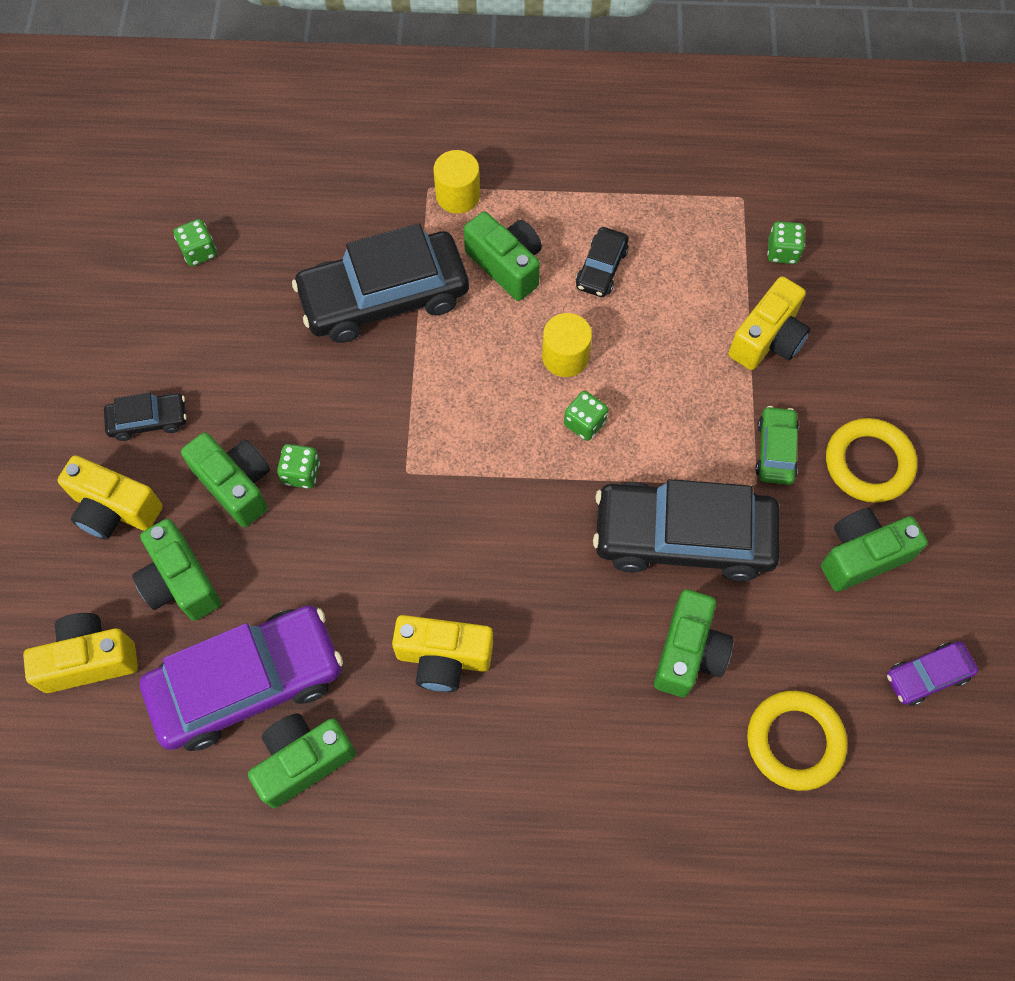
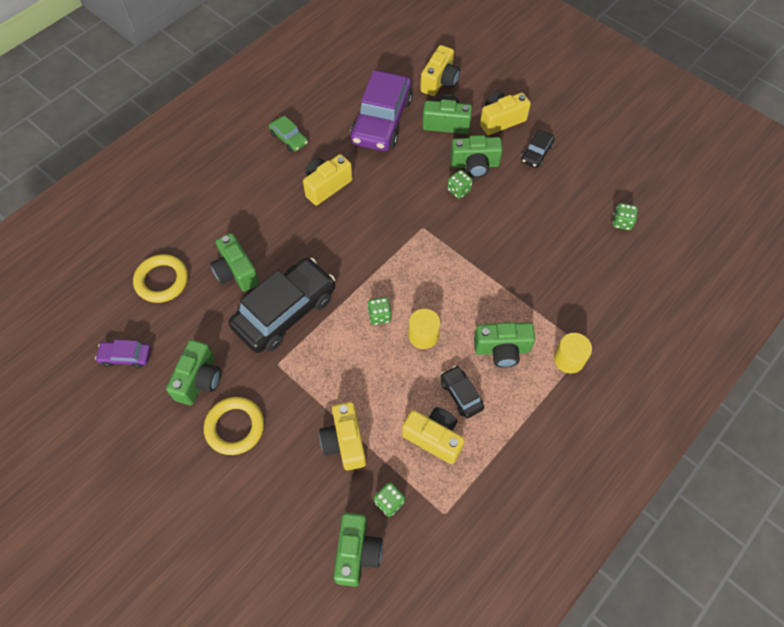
camera: 130 degrees right, 5 degrees down
(303, 761) = (334, 119): green camera -> green camera (357, 553)
(384, 297) = (528, 281): black car -> none
(676, 259) = (434, 438): none -> yellow camera
(775, 450) = (284, 389): green car -> green car (289, 138)
(927, 675) = (126, 356): purple car -> purple car turned 105 degrees counterclockwise

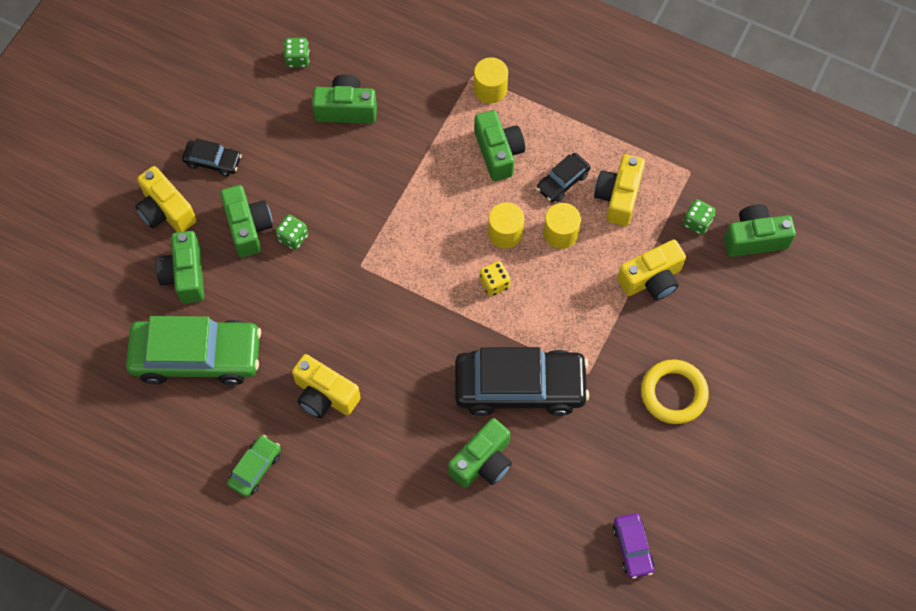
camera: 105 degrees left, 5 degrees up
(162, 281) = (521, 548): yellow ring -> none
(199, 380) = (633, 452): green camera -> green camera (346, 109)
(285, 311) = (520, 387): black car -> black car turned 150 degrees clockwise
(379, 316) = (494, 283): green dice -> yellow dice
(381, 120) = (197, 356): purple car -> green car
(411, 379) = (560, 233): none -> yellow cylinder
(439, 81) = (109, 299): yellow camera -> none

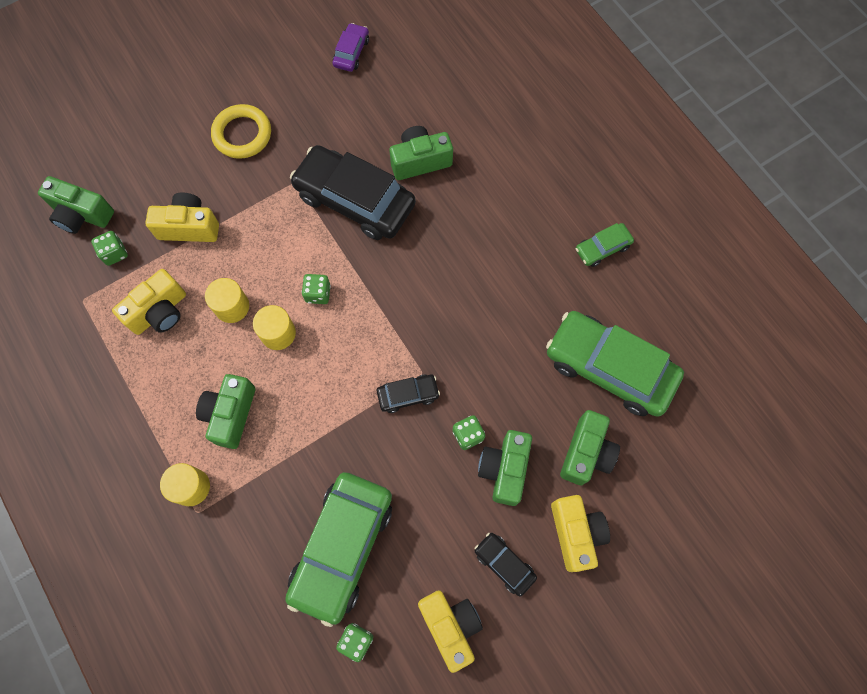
camera: 150 degrees left, 5 degrees up
(324, 395) = (515, 276): yellow camera -> yellow camera (450, 625)
(346, 109) = (342, 547): green camera -> green car
(494, 283) = (318, 293): yellow dice -> green dice
(562, 181) = (195, 353): black car -> black car (408, 395)

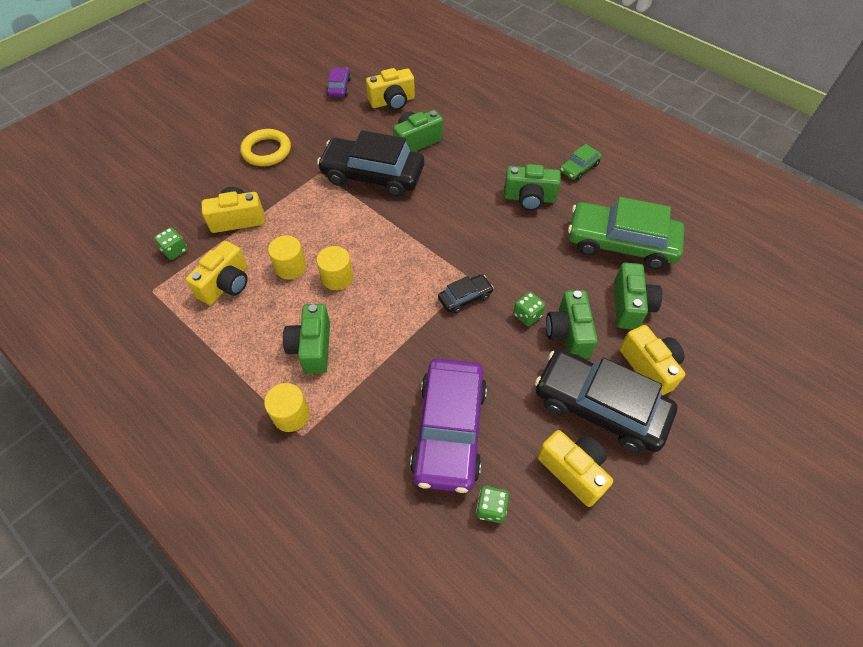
camera: 15 degrees left, 15 degrees down
(82, 215) = (139, 229): green camera -> green camera (529, 198)
(318, 293) = (363, 243): green dice -> none
(342, 547) = (449, 430): green car -> purple car
(409, 91) = (392, 102): none -> yellow camera
(504, 564) = (599, 406): black car -> black car, size x2.16

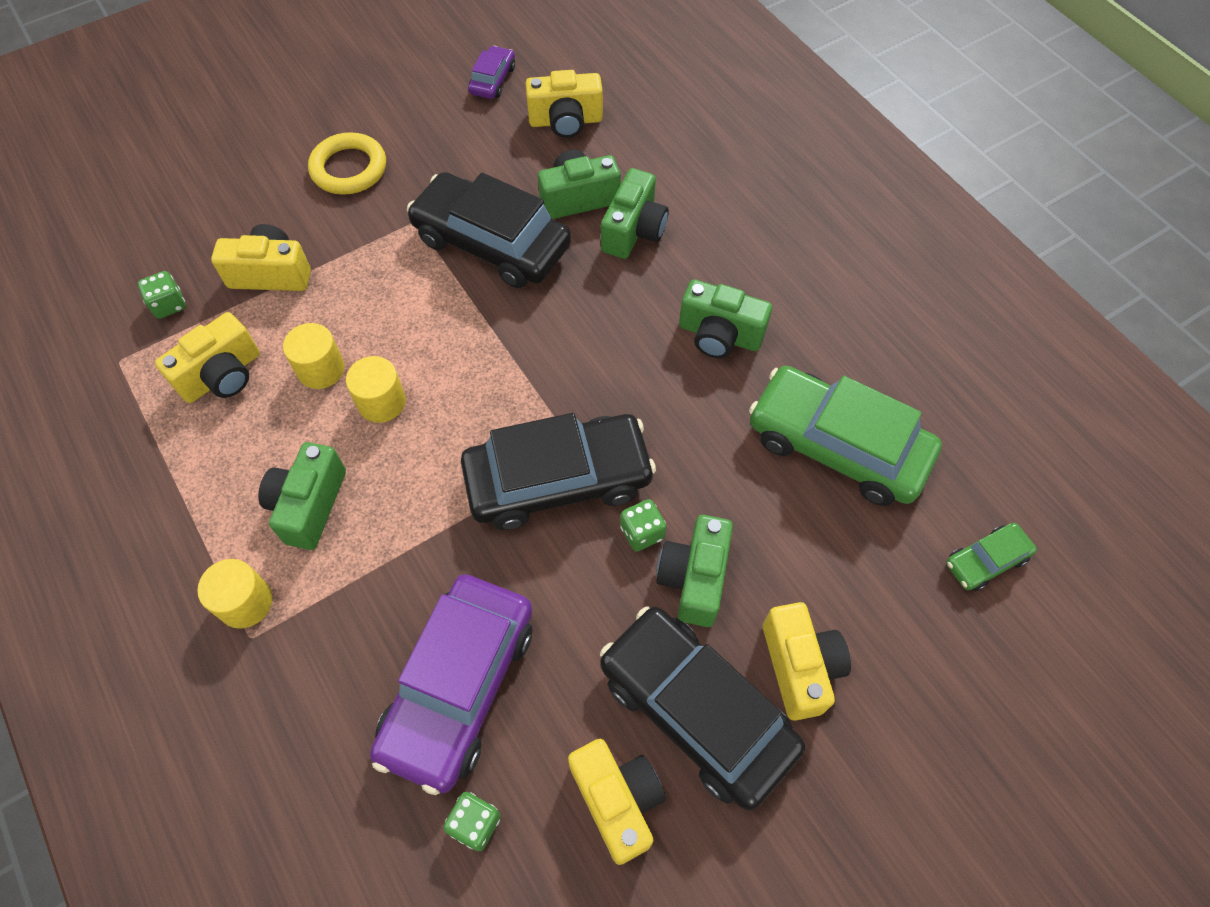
camera: 15 degrees right, 5 degrees up
(465, 297) = (558, 480): black car -> black car, size x2.16
(579, 168) = (820, 298): green car -> green car (985, 560)
(630, 306) = (810, 556): green camera -> green camera (634, 231)

